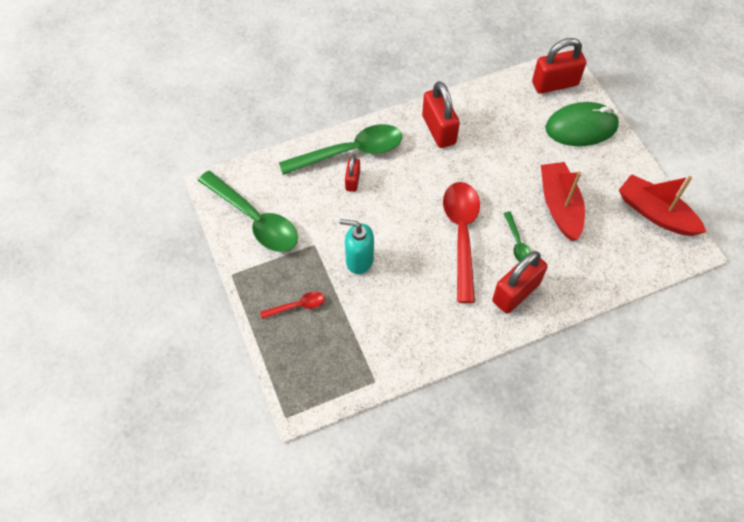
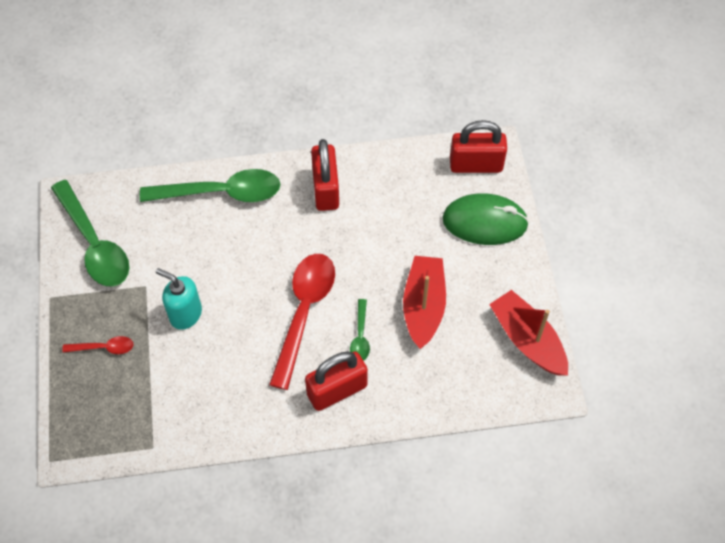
camera: 15 degrees right, 0 degrees up
(352, 181) = (211, 225): red padlock -> none

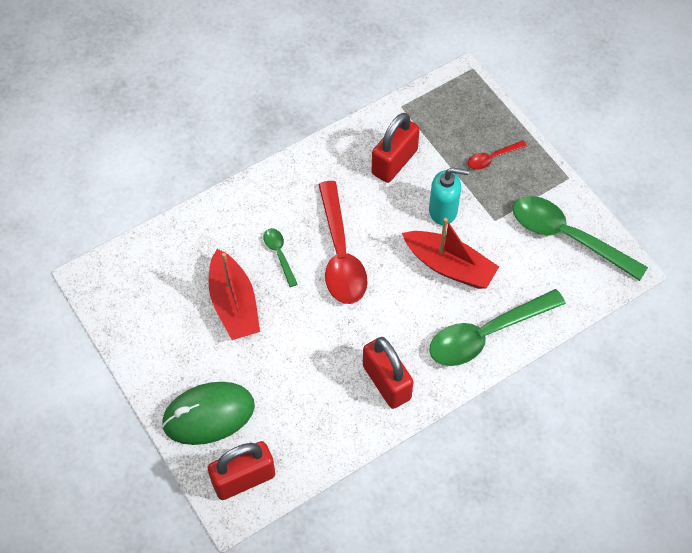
camera: 155 degrees right, 0 degrees up
(337, 390) = (277, 203): red padlock -> red padlock (394, 162)
(527, 340) = (124, 312): red boat -> red boat (449, 266)

